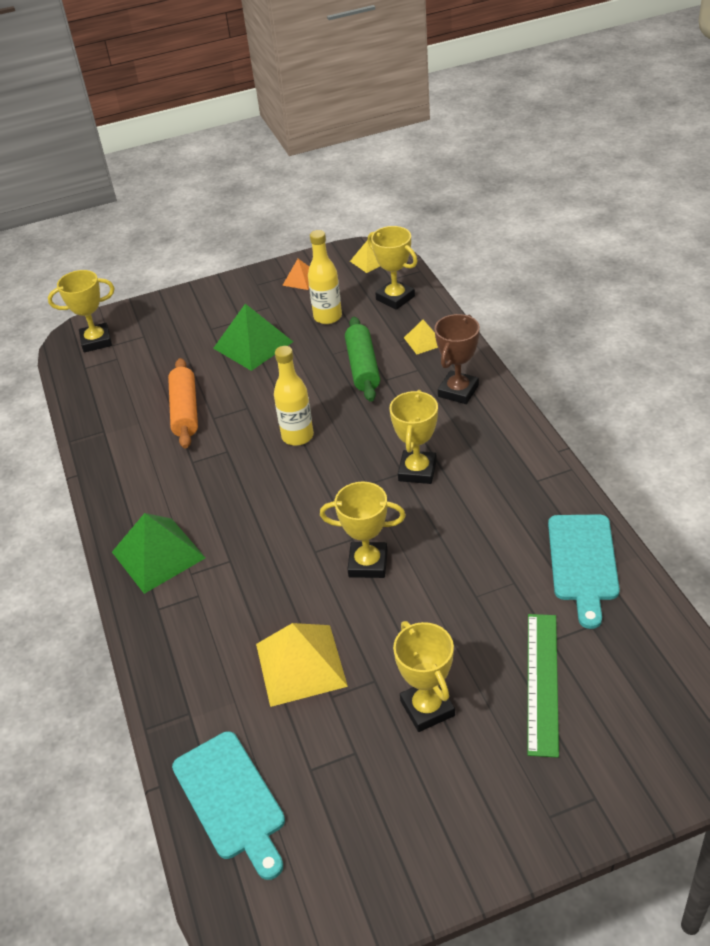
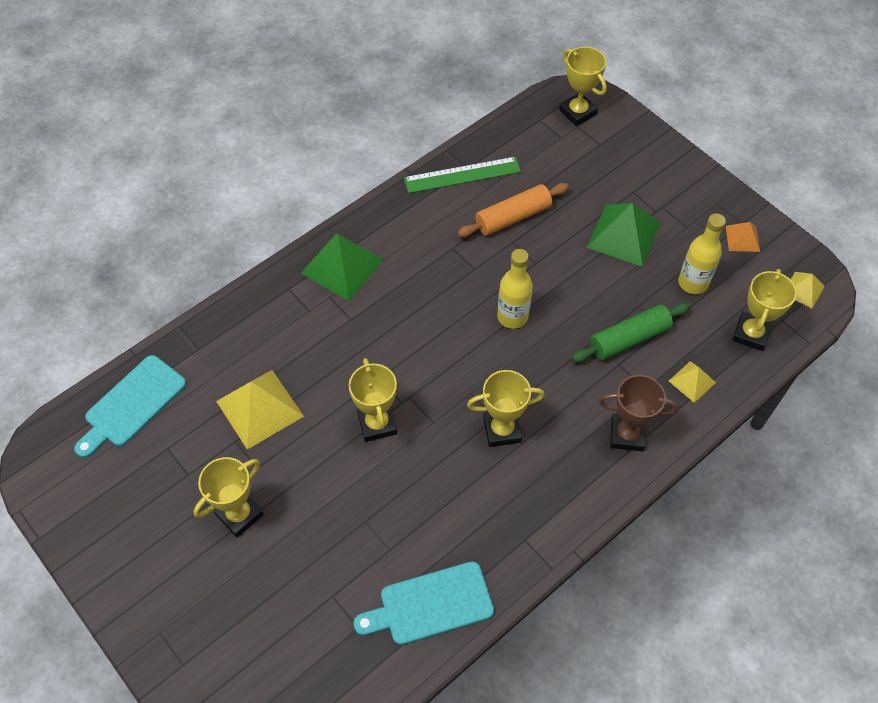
camera: 65 degrees right, 15 degrees up
(542, 682) = (286, 598): green ruler -> green ruler (462, 175)

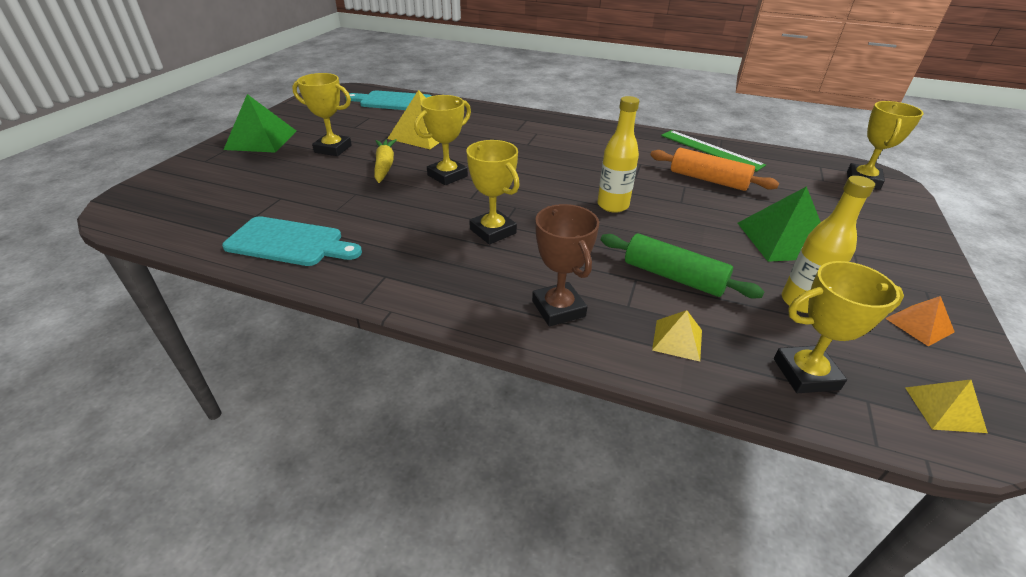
camera: 60 degrees right, 20 degrees down
(318, 475) = (384, 166): none -> yellow carrot
(342, 266) = (567, 130): green pyramid -> green pyramid (261, 140)
(430, 604) = (289, 243): turquoise cutting board -> turquoise cutting board turned 150 degrees clockwise

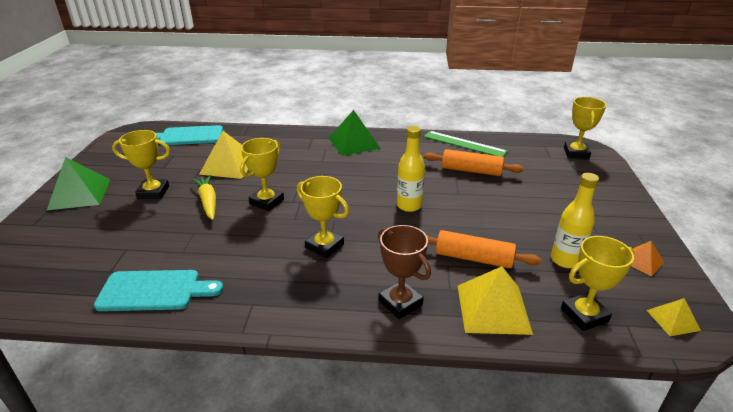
camera: 15 degrees left, 5 degrees down
(673, 277) = (473, 258): green rolling pin -> orange rolling pin
(677, 340) = (493, 308): yellow pyramid -> yellow pyramid, size x1.88
(783, 239) = (538, 212): green pyramid -> green pyramid (354, 143)

